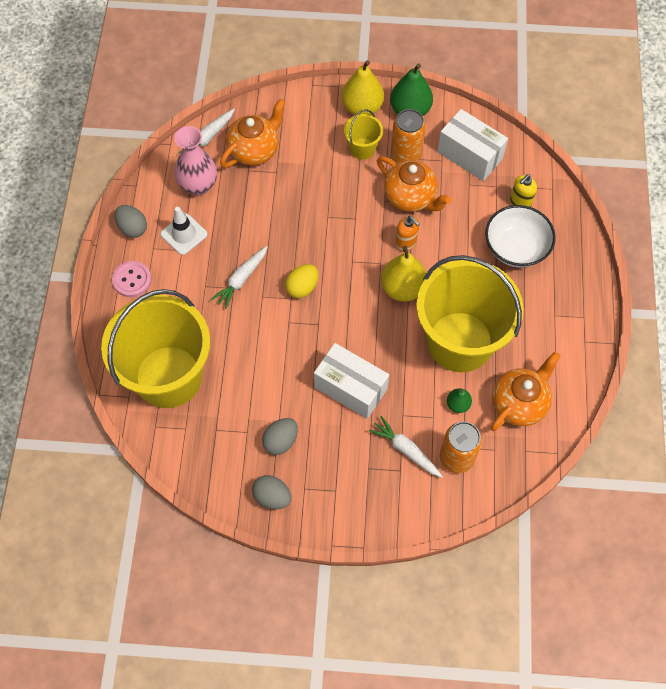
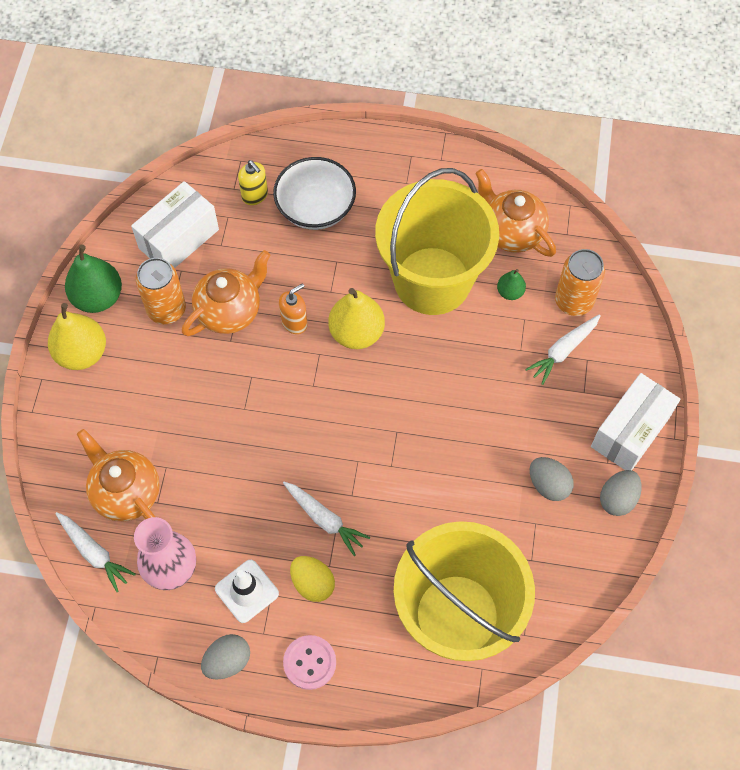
camera: 85 degrees left, 0 degrees up
(302, 287) = (344, 446): yellow egg -> yellow egg (312, 583)
(350, 388) = (484, 402): white box -> white box (630, 432)
(362, 148) = (147, 359): yellow bucket -> none

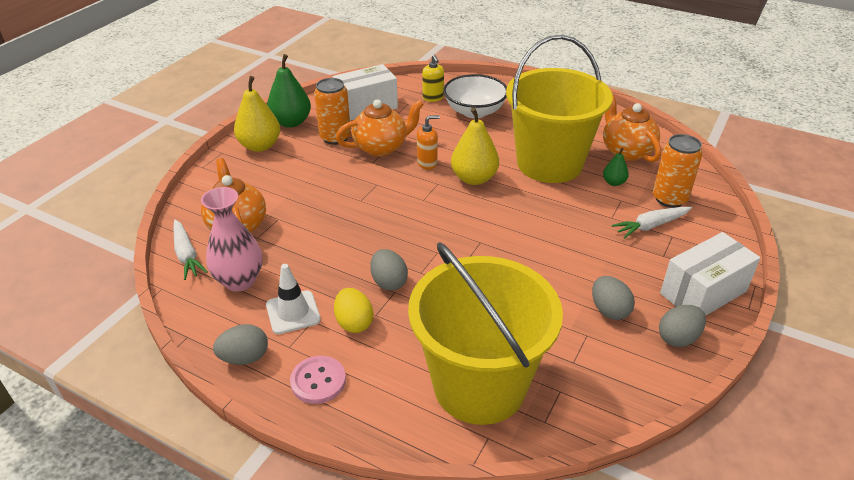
camera: 20 degrees right, 25 degrees down
(325, 519) = (389, 282): white carrot -> grey egg

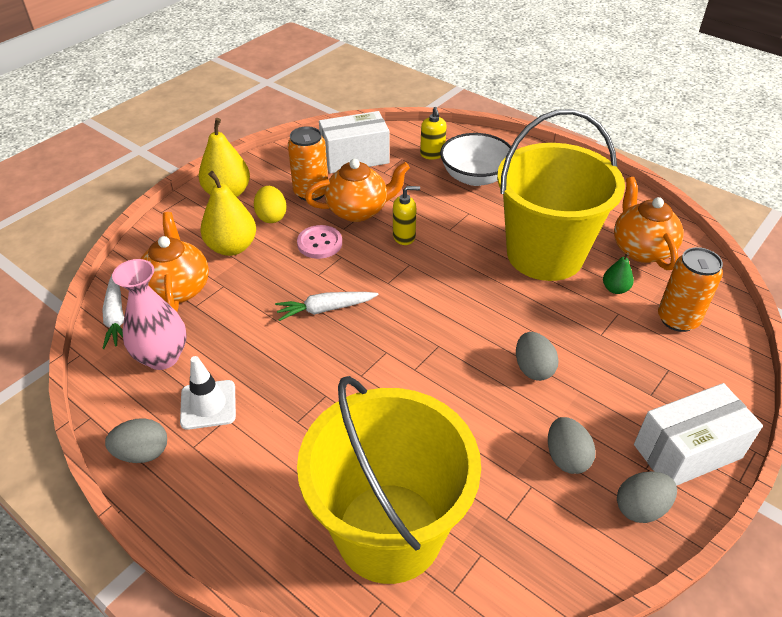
camera: 10 degrees right, 5 degrees up
(291, 122) = (268, 168): green pear -> none
(318, 381) = (212, 495): pink button -> pink button (319, 243)
(354, 323) = (270, 428): yellow egg -> yellow egg (271, 217)
(389, 282) = (322, 382): grey egg -> grey egg (533, 368)
(427, 163) = (404, 237): orange soap dispenser -> yellow soap dispenser
(474, 178) = (452, 263): yellow pear -> yellow pear (232, 247)
(651, 226) = (645, 352): white carrot -> white carrot (325, 309)

